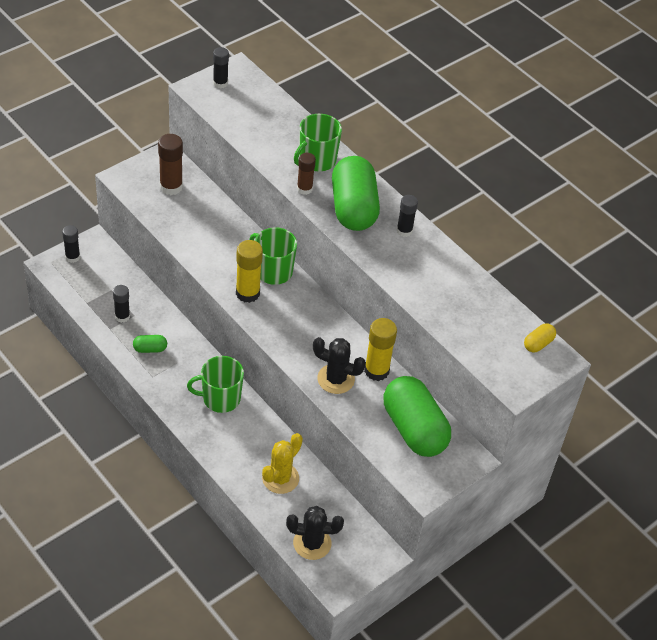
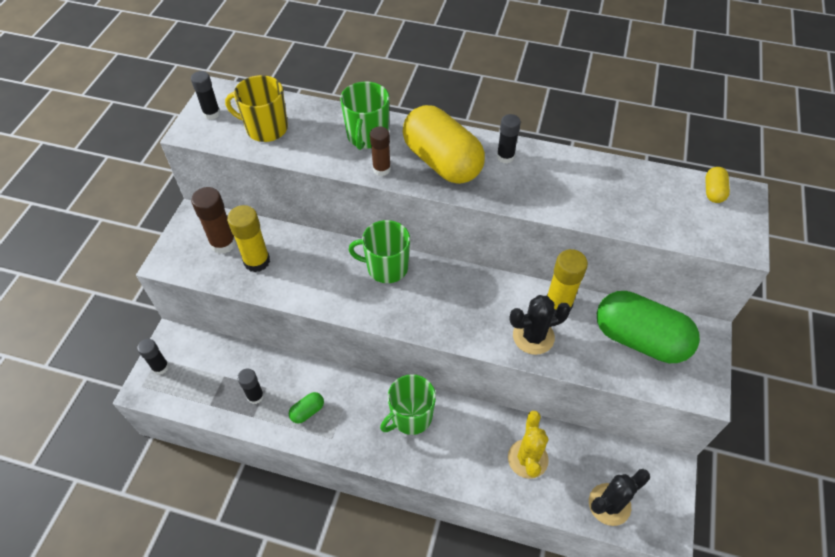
camera: 30 degrees left, 5 degrees up
(247, 293) = (382, 303): yellow glue stick -> yellow glue stick (257, 261)
(249, 115) = (266, 128): none -> yellow mug
(353, 208) = (442, 162): green capsule -> yellow capsule

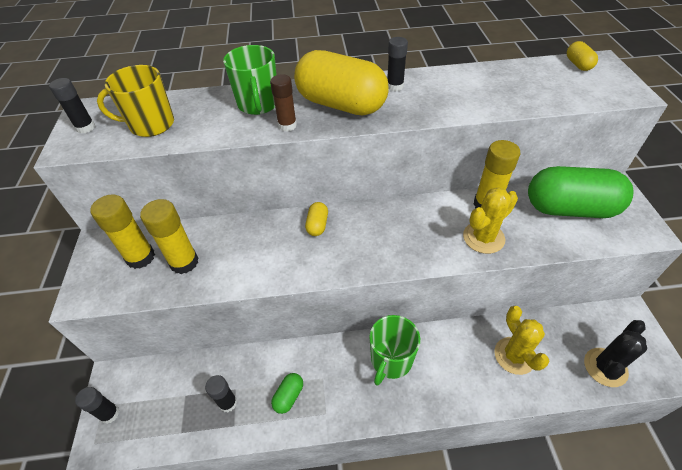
camera: 20 degrees left, 5 degrees down
(223, 243) = (140, 257): brown glue stick -> yellow glue stick
(386, 267) = (317, 225): green mug -> yellow capsule
(533, 336) = (483, 238): black cactus -> yellow cactus

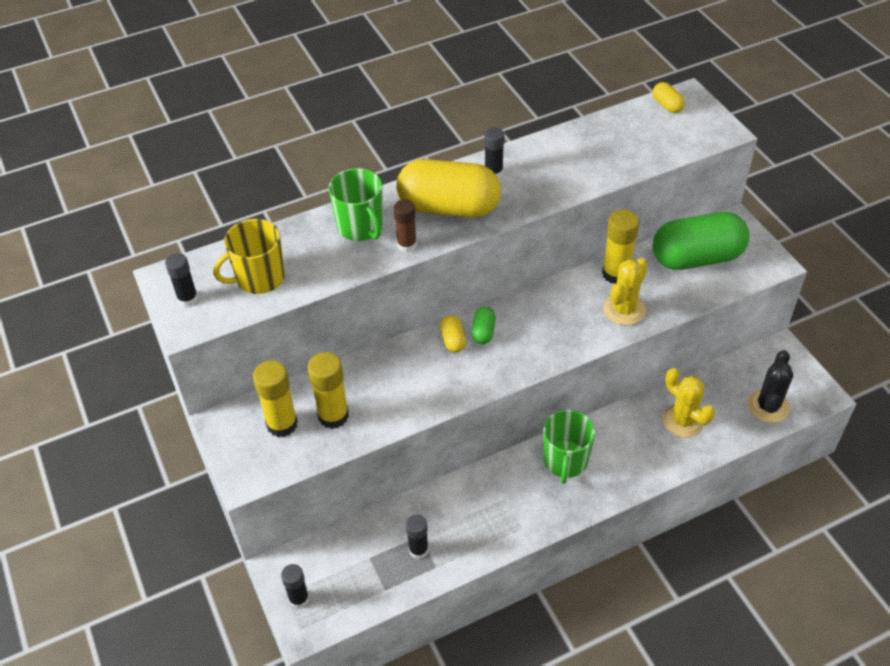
camera: 20 degrees left, 0 degrees up
(288, 396) = (477, 524): green capsule -> green capsule (483, 332)

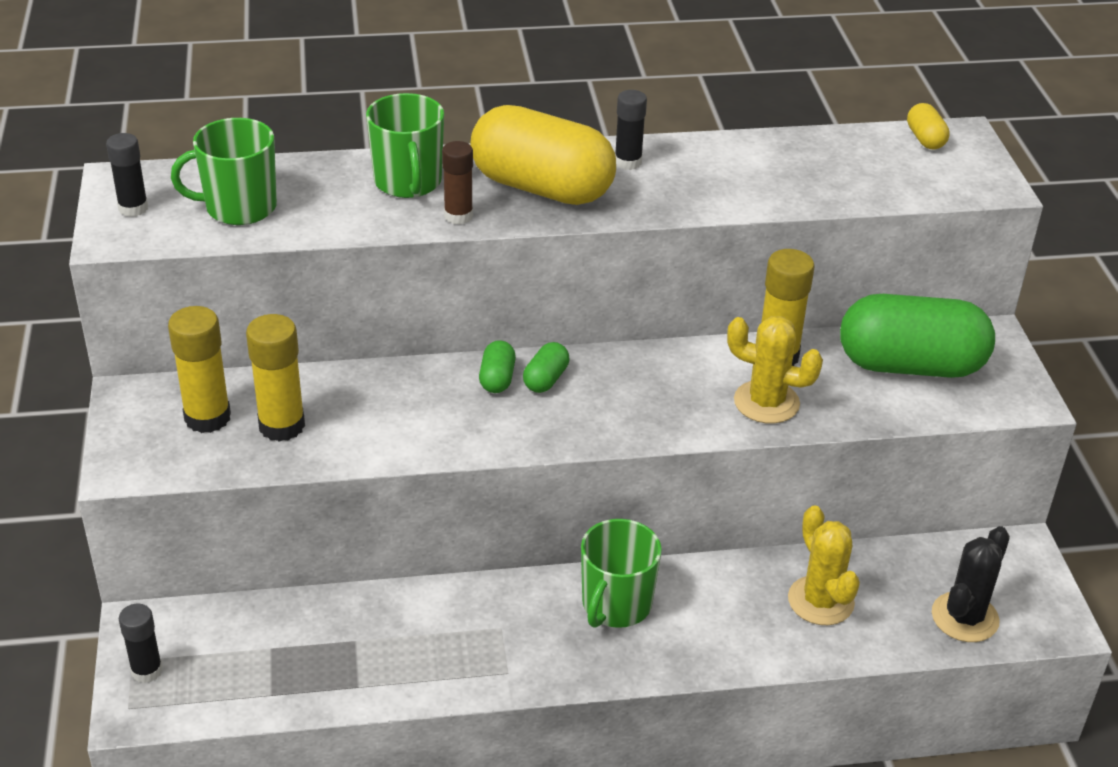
camera: 15 degrees right, 10 degrees down
(259, 278) = (239, 207): yellow mug -> green mug
(418, 550) = (344, 658): black glue stick -> none
(453, 340) = (497, 379): yellow capsule -> green capsule
(624, 309) = (766, 402): yellow cactus -> yellow cactus turned 60 degrees clockwise

